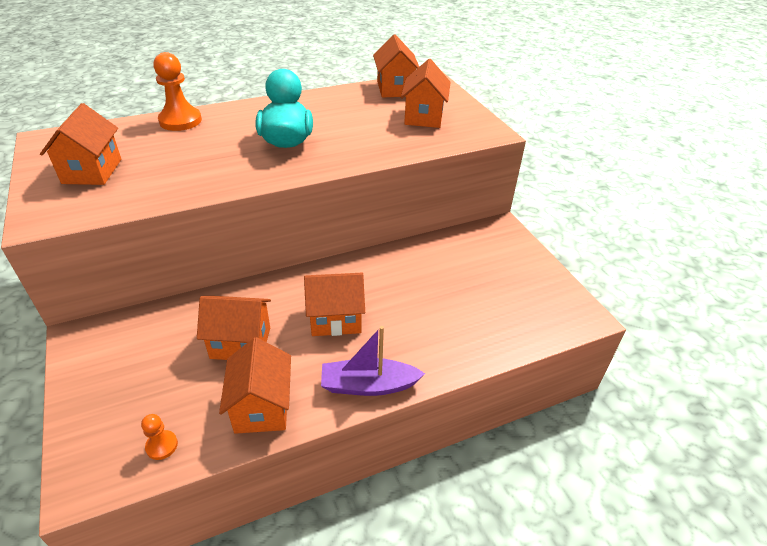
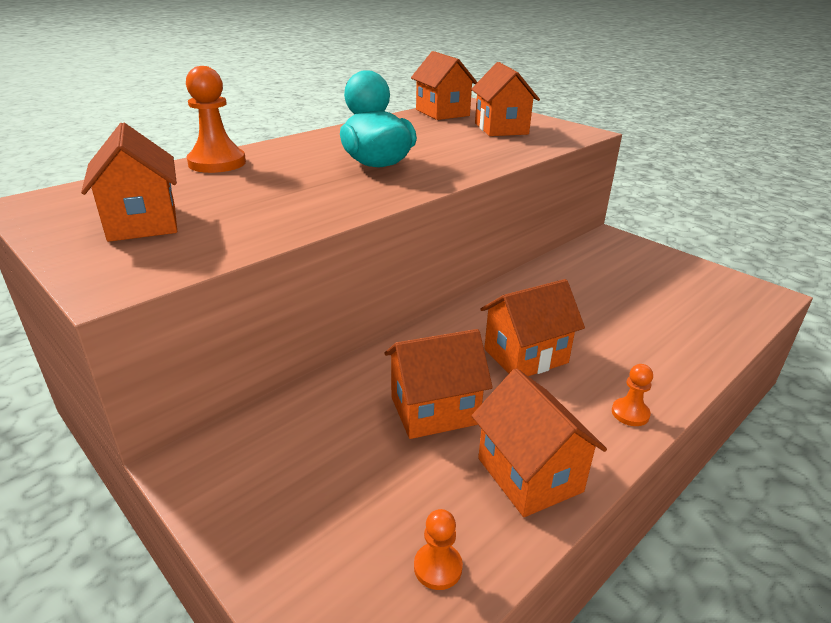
camera: 20 degrees left, 10 degrees down
(368, 385) = (630, 413): purple boat -> orange pawn

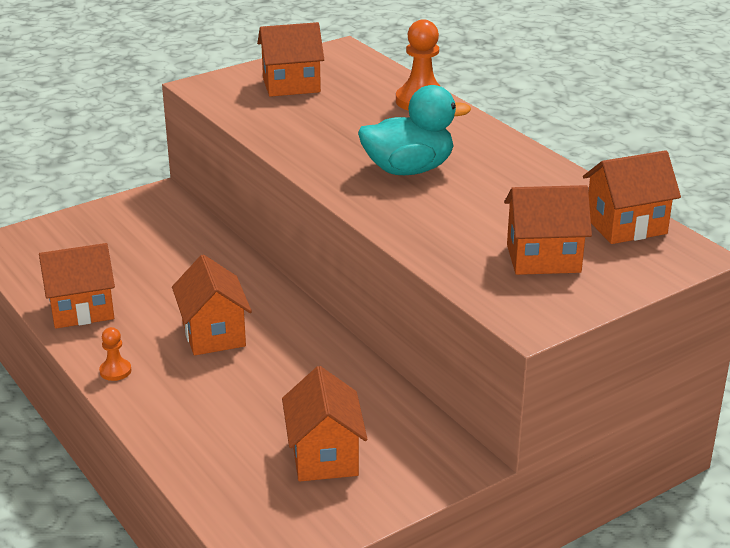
camera: 100 degrees right, 0 degrees up
(434, 410) = (165, 281): orange house -> orange house (324, 456)
(438, 567) = (37, 268): orange pawn -> none

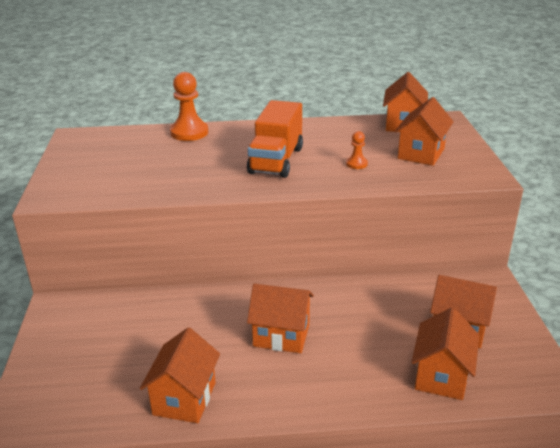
camera: 60 degrees left, 0 degrees up
(115, 371) = (290, 402): orange pawn -> orange pawn (356, 164)
(291, 85) = (101, 165): orange house -> orange house (441, 376)
(408, 169) = (276, 160): turquoise duck -> orange truck

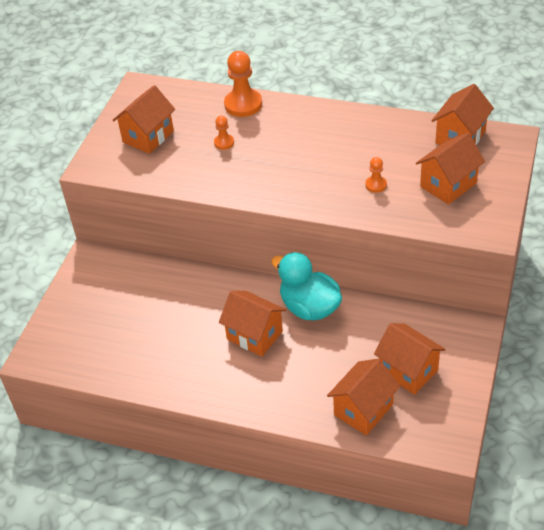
camera: 25 degrees right, 15 degrees up
(184, 398) = (155, 371): orange house -> orange house (148, 137)
(186, 159) = (224, 142): none -> orange pawn
(276, 160) = (303, 163): orange truck -> none
(323, 298) = (309, 307): none -> turquoise duck

